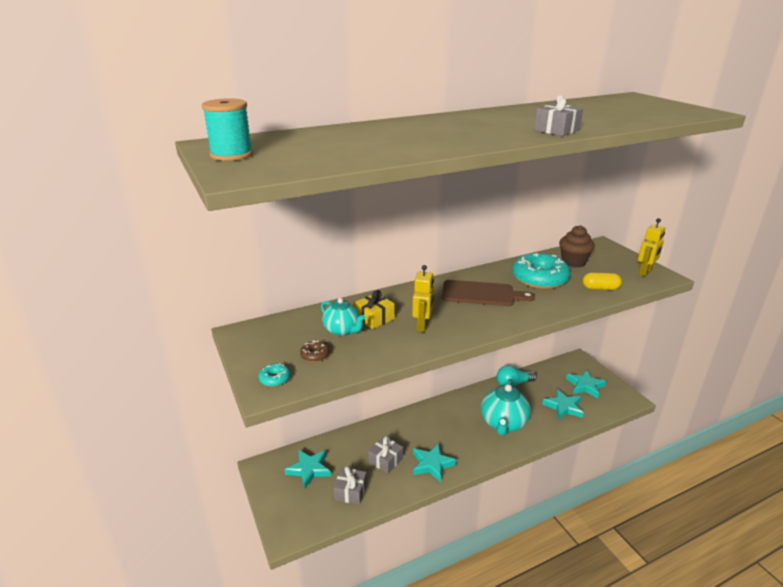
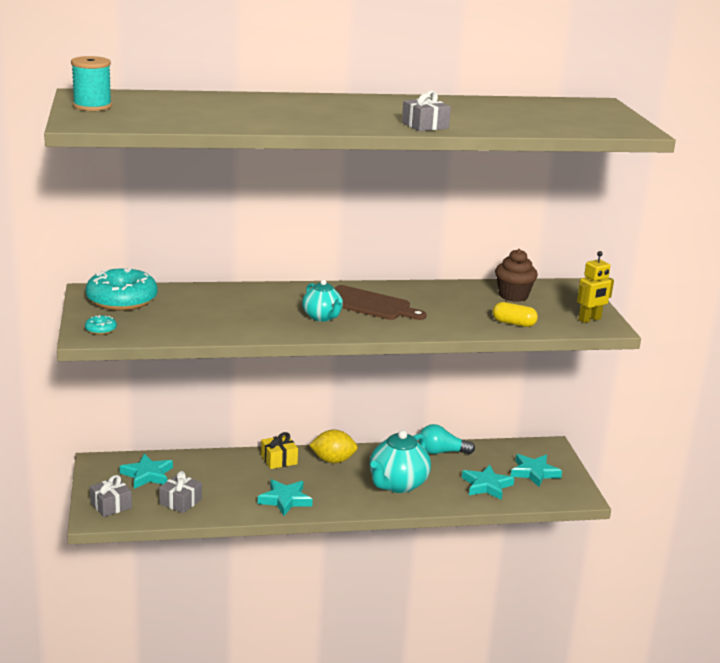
camera: 15 degrees right, 5 degrees down
(315, 355) = (151, 320): brown donut -> none
(342, 330) = (193, 307): turquoise teapot -> turquoise teapot (322, 317)
(374, 318) = (234, 304): yellow gift -> yellow gift (279, 460)
(385, 460) = (235, 485): grey gift -> grey gift (111, 505)
(422, 326) = (277, 318): yellow robot -> none
(444, 413) = (333, 460): none -> yellow lemon
(539, 279) = (452, 303): turquoise donut -> turquoise donut (122, 300)

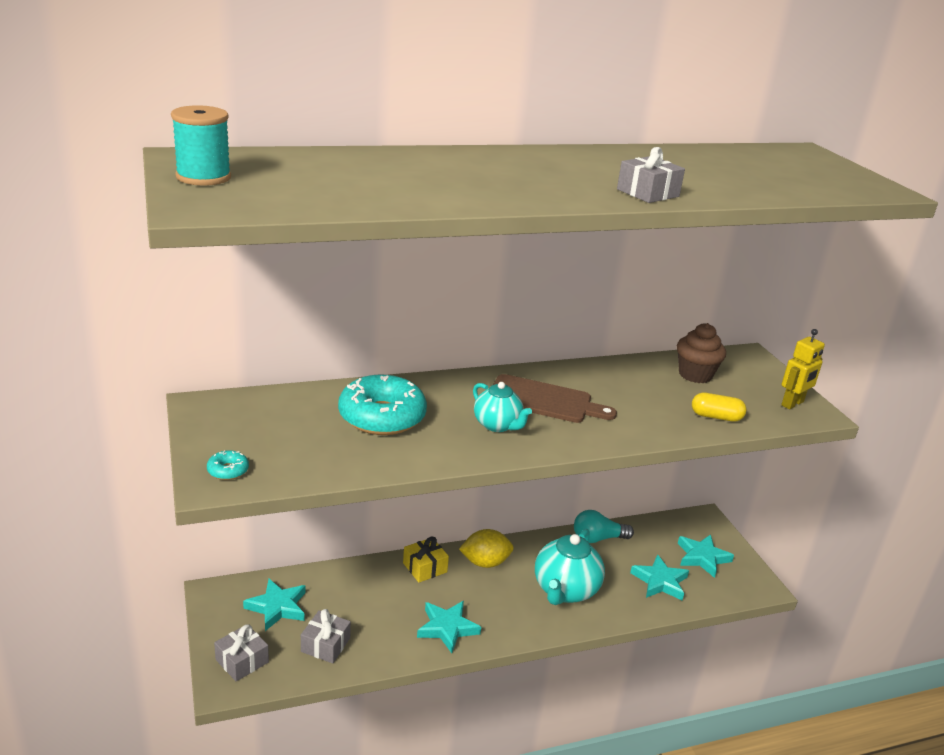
camera: 10 degrees left, 5 degrees up
(122, 300) = (244, 417): turquoise donut -> turquoise donut (382, 417)

